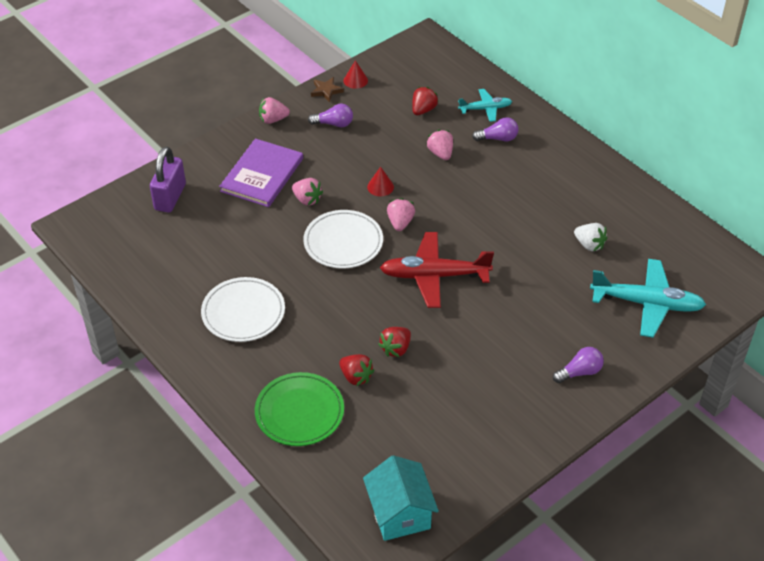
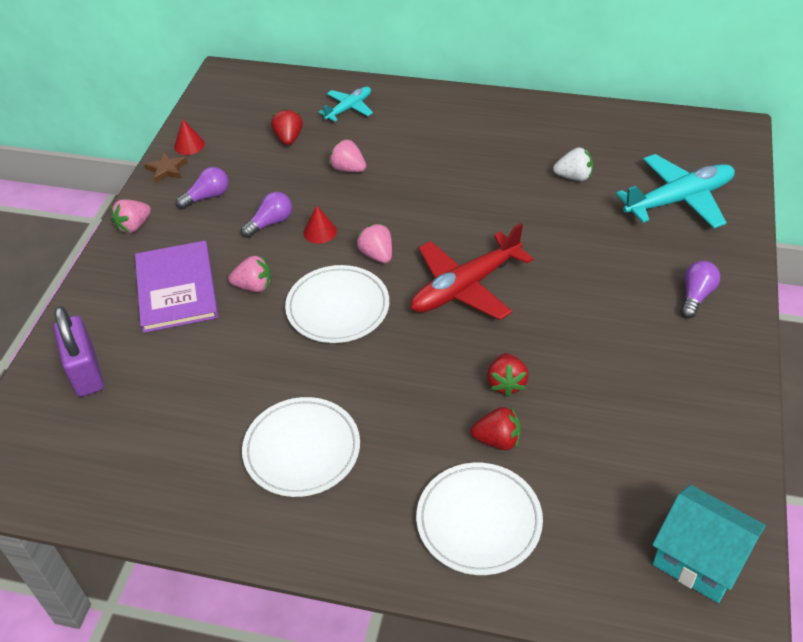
camera: 35 degrees left, 0 degrees up
(299, 412) = (479, 521): green plate -> white plate
(498, 138) = (389, 128): purple light bulb -> purple light bulb (270, 223)

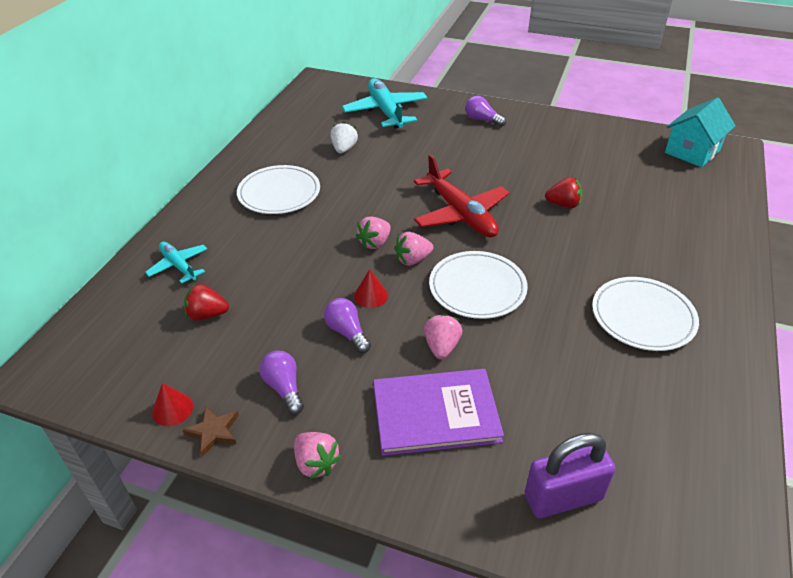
camera: 85 degrees left, 5 degrees down
(348, 169) = (281, 271): pink strawberry -> pink strawberry (375, 243)
(479, 521) = (688, 229): white plate -> white plate (279, 193)
(497, 440) = (617, 214): red strawberry -> none

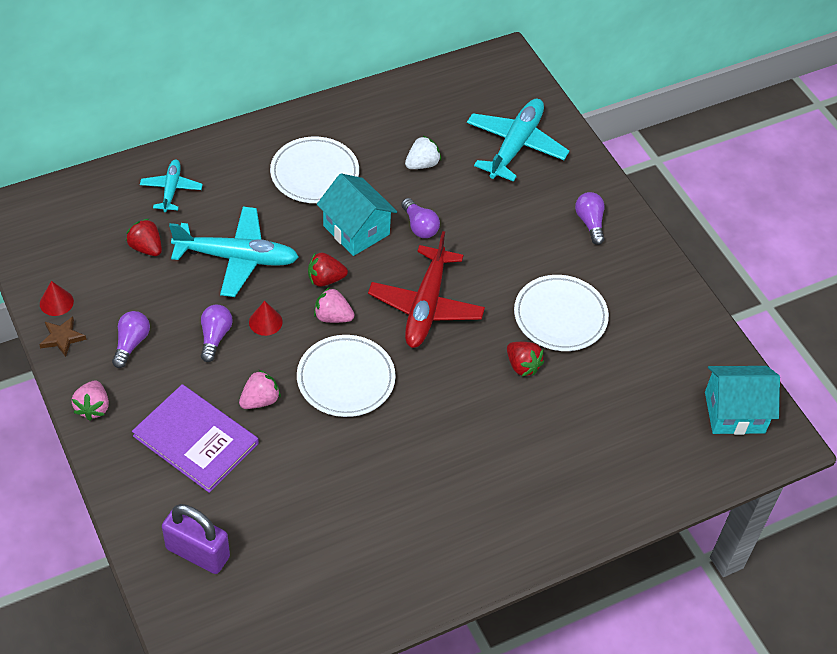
camera: 40 degrees right, 10 degrees up
(291, 273) = (236, 258): none -> turquoise plane
(354, 204) = (356, 230): none -> turquoise house
(375, 243) = (325, 279): pink strawberry -> red strawberry
(391, 178) = (419, 226): none -> purple light bulb
(643, 317) = (429, 502): white plate -> white plate (560, 316)

